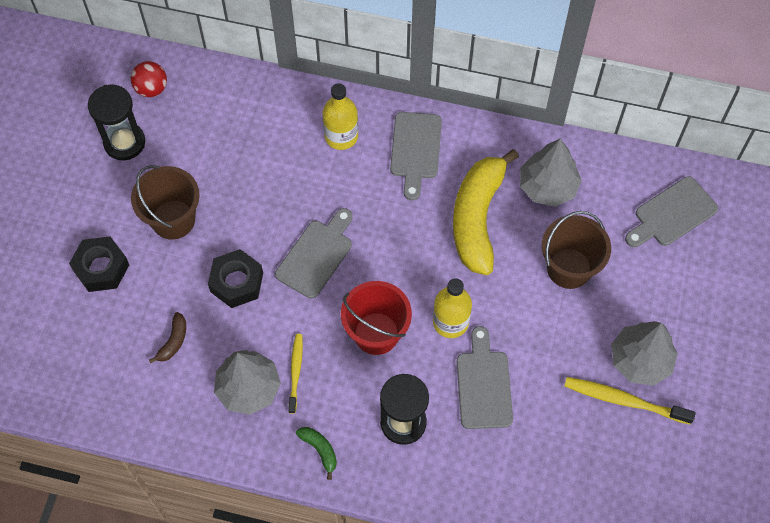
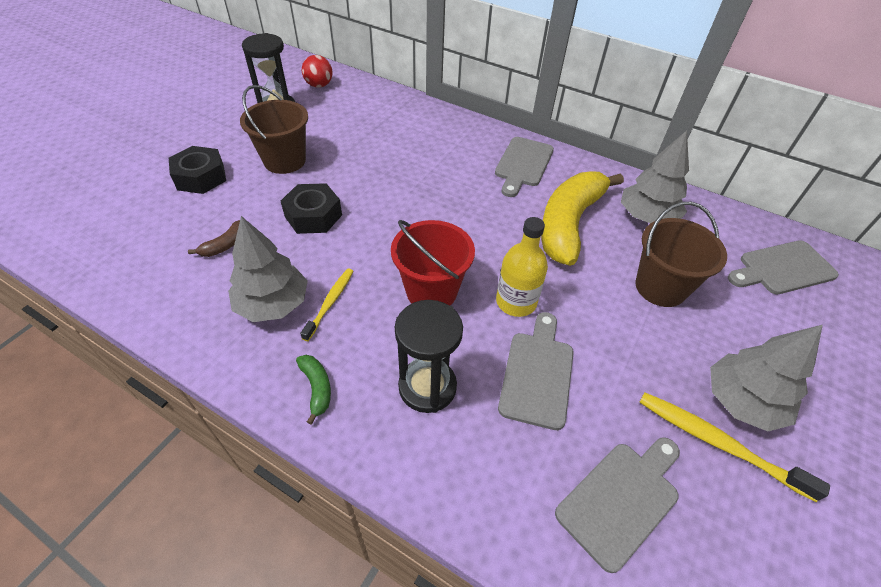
camera: 15 degrees right, 15 degrees down
(316, 255) = (399, 214): grey cutting board -> grey cutting board (621, 499)
(341, 136) = (459, 142): yellow bottle -> none

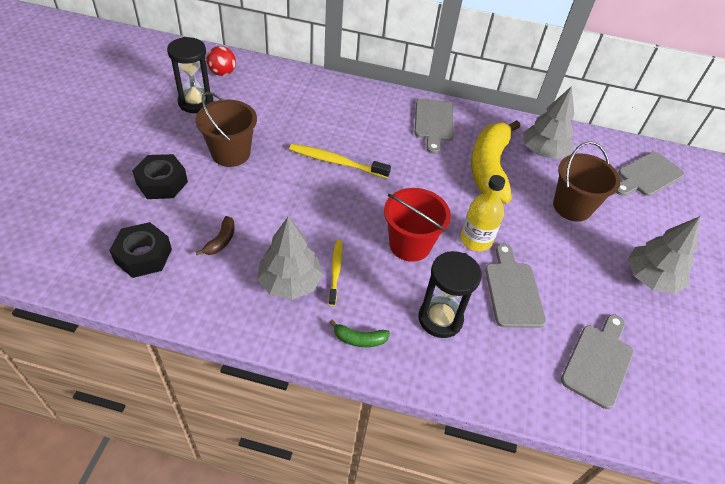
camera: 20 degrees left, 0 degrees up
(313, 216) = (283, 200): black nut -> black nut (143, 255)
(317, 388) = (359, 339): green banana -> green banana turned 135 degrees clockwise
(718, 443) = (644, 310): yellow toothbrush -> yellow toothbrush (336, 162)

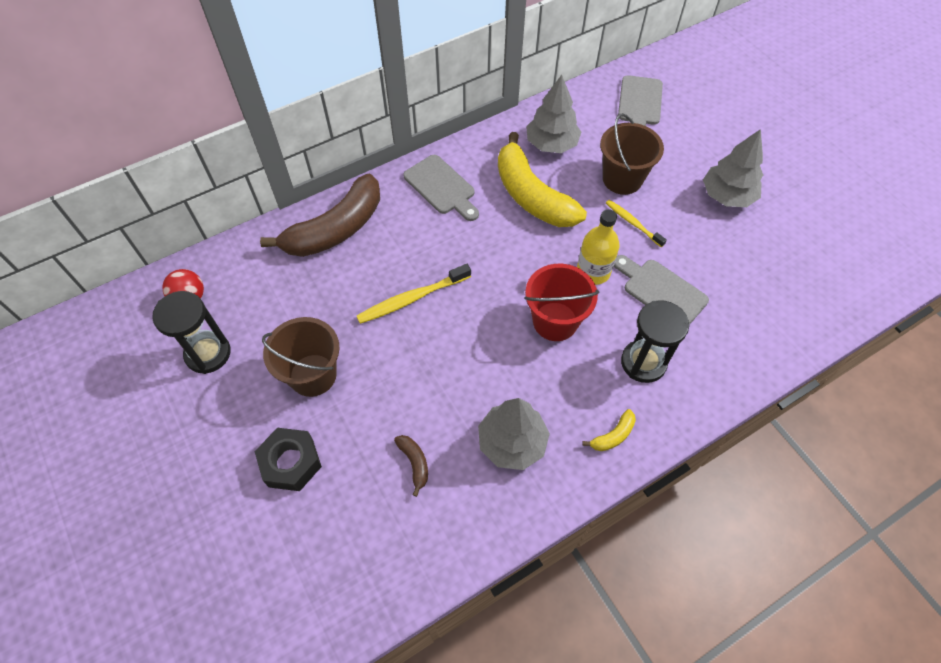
camera: 40 degrees left, 10 degrees up
(143, 255) = (370, 542): black nut -> none
(335, 271) = (532, 398): yellow toothbrush -> yellow toothbrush (633, 223)
(341, 98) = (336, 229): none -> brown banana
(359, 339) = (613, 436): green banana -> yellow banana
(598, 361) = (764, 295): grey cutting board -> none

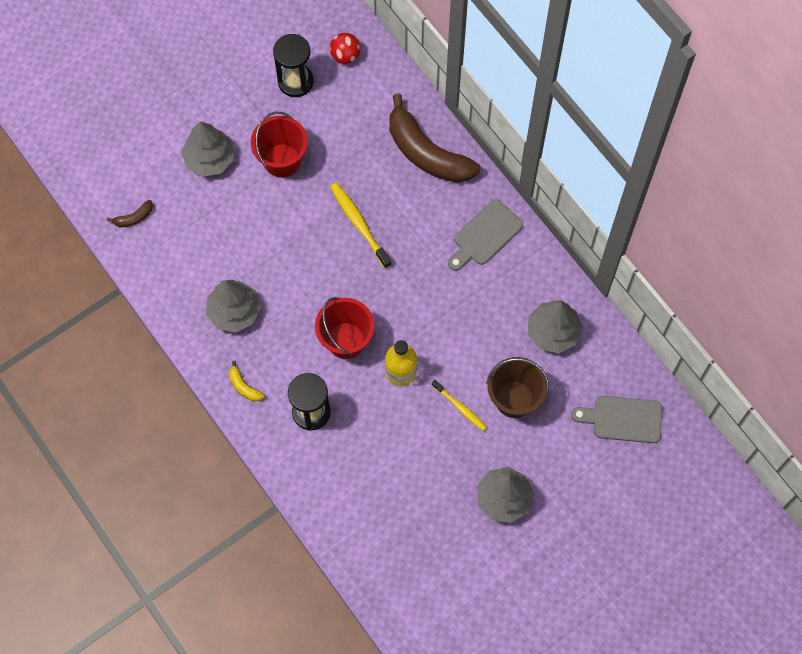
camera: 85 degrees right, 10 degrees up
(291, 462) = (210, 158): black nut -> grey tree
(313, 375) = (282, 160): brown bucket -> red bucket
(414, 463) = (214, 243): brown banana -> brown banana (134, 218)
(531, 196) = (483, 316): yellow banana -> none
(633, 223) = (460, 407): yellow toothbrush -> yellow toothbrush turned 90 degrees clockwise
(661, 291) = (385, 430): grey cutting board -> none

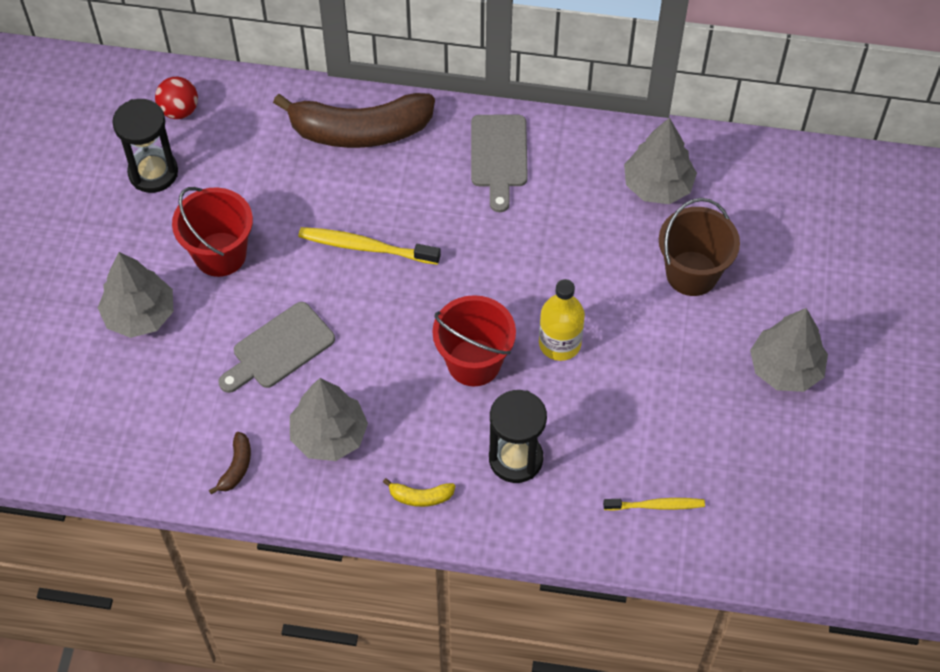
camera: 45 degrees left, 10 degrees down
(134, 218) = (118, 439): brown banana -> brown banana (236, 467)
(460, 407) = (652, 325): yellow toothbrush -> yellow toothbrush (656, 505)
(622, 419) = (805, 205): grey cutting board -> grey cutting board (279, 349)

